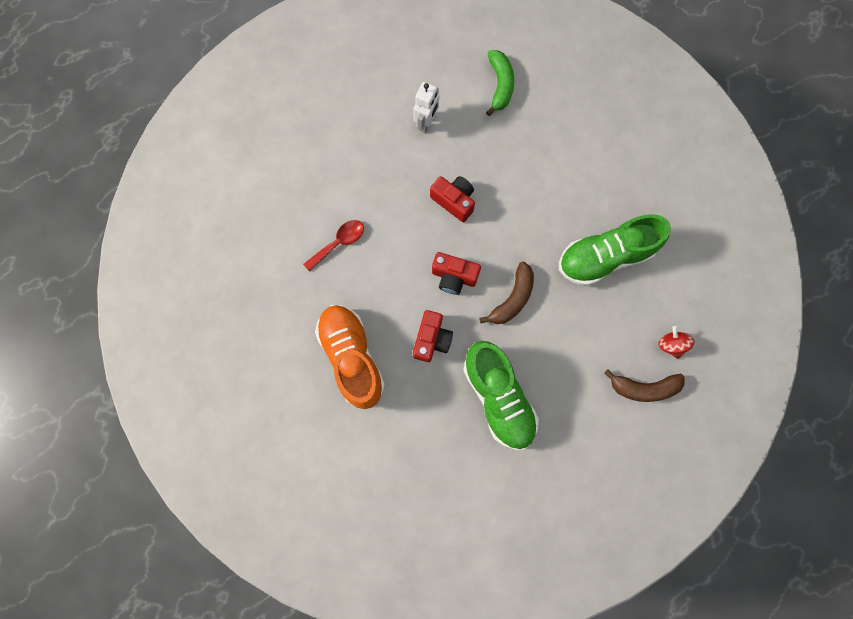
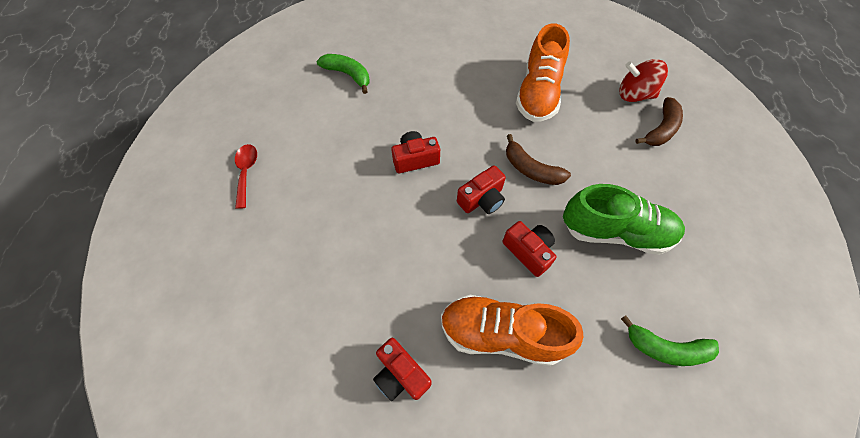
camera: 55 degrees left, 15 degrees down
(279, 307) = (400, 374): none -> red camera
(339, 243) = (379, 272): red spoon -> red spoon (246, 172)
(420, 480) = (666, 348): none -> green banana
(426, 122) = (331, 137): white robot -> none
(512, 298) = (531, 169): brown banana -> brown banana turned 150 degrees clockwise
(604, 257) = (538, 93): green shoe -> orange shoe
(670, 345) = (634, 95): red spinning top -> red spinning top, size x1.60

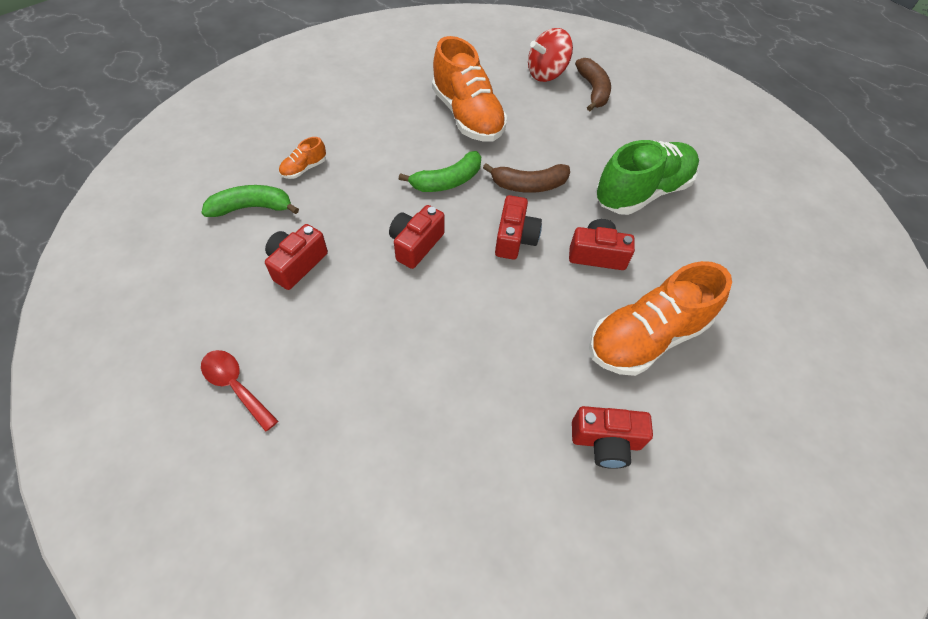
camera: 45 degrees left, 5 degrees down
(338, 125) = (297, 264): none -> red camera
(398, 68) = (304, 168): none -> orange shoe
(666, 348) = (758, 253): green banana -> green banana (447, 181)

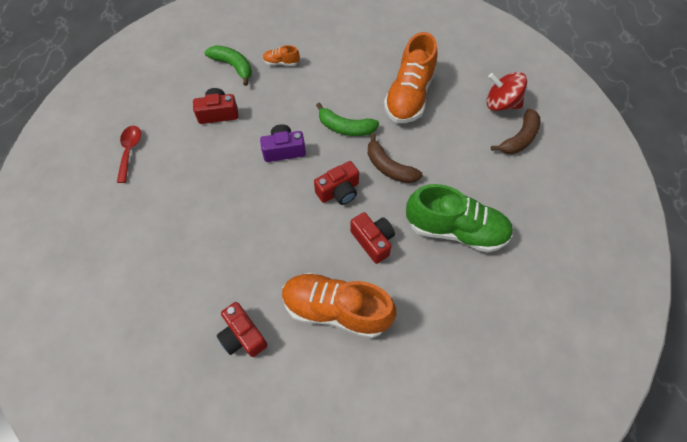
camera: 50 degrees right, 5 degrees up
(416, 244) = (284, 150): red camera -> purple camera

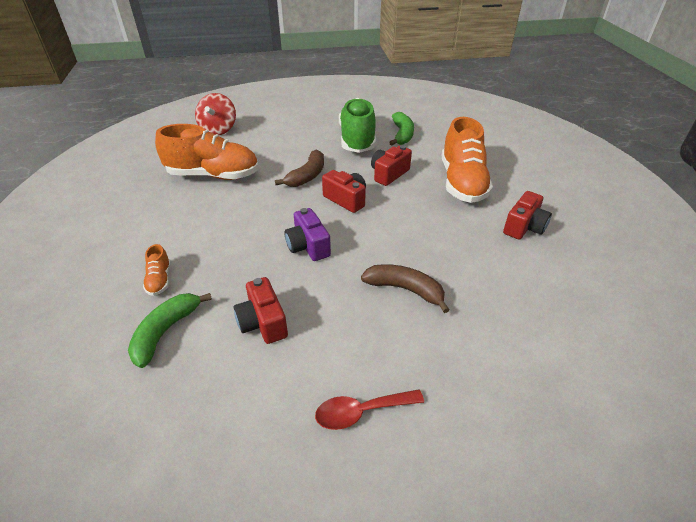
camera: 105 degrees left, 20 degrees down
(345, 127) = (264, 208): green banana -> green banana (402, 134)
(519, 138) = (256, 120): brown banana -> brown banana (405, 289)

